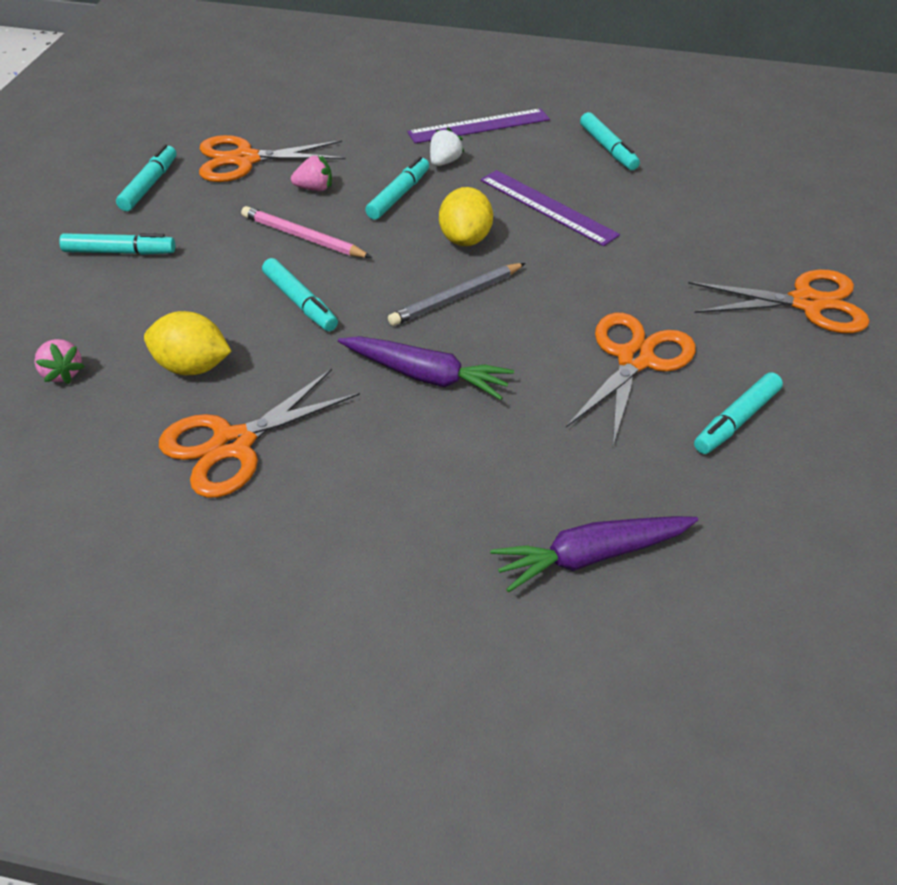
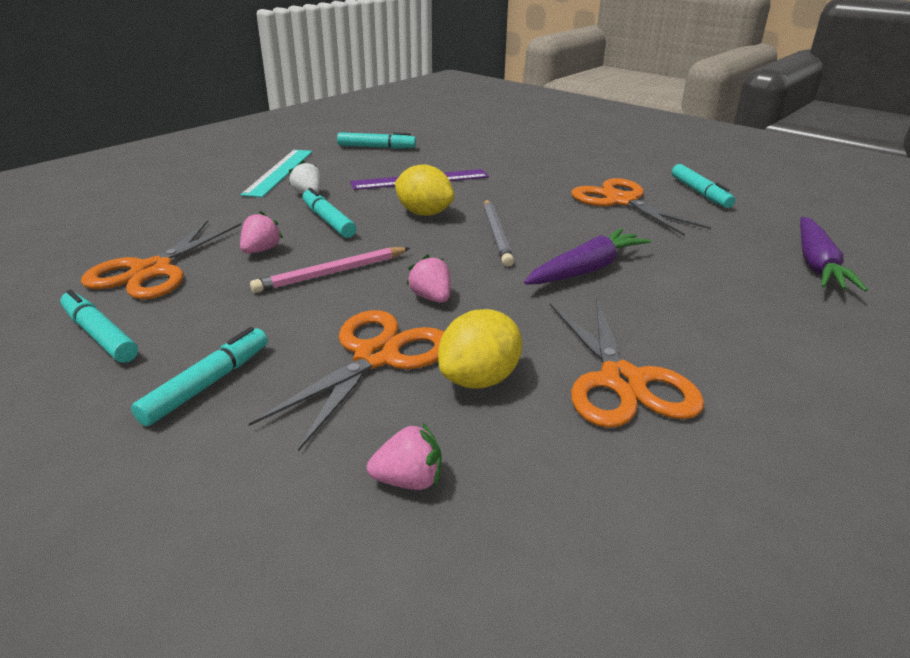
camera: 60 degrees left, 15 degrees down
(300, 302) = (431, 298): turquoise marker -> pink strawberry
(479, 126) = (279, 172): purple ruler -> turquoise ruler
(806, 303) = (602, 150): orange scissors -> orange scissors (376, 356)

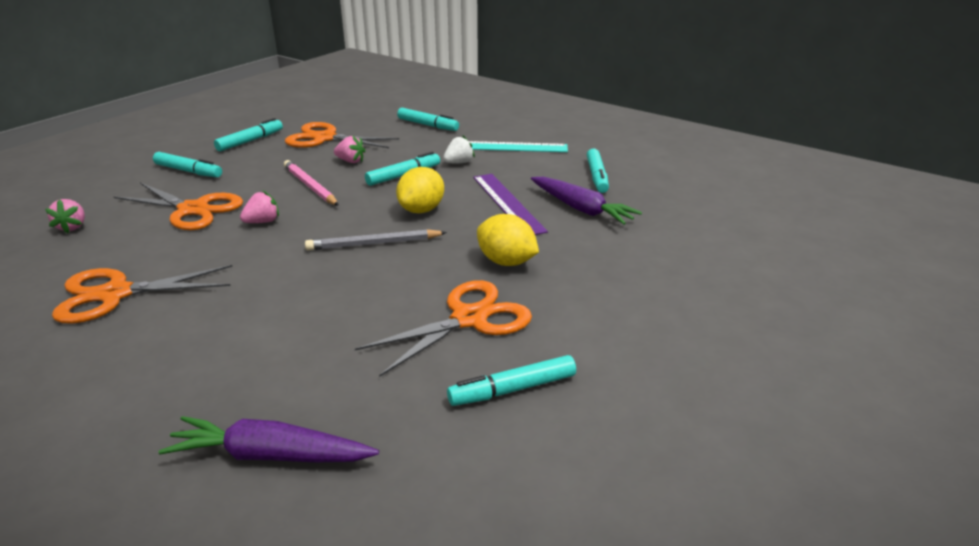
camera: 85 degrees right, 0 degrees up
(167, 206) = (427, 125): none -> turquoise marker
(479, 379) = (149, 242): yellow lemon -> yellow lemon (506, 262)
(586, 269) = (293, 287): purple carrot -> purple carrot (581, 209)

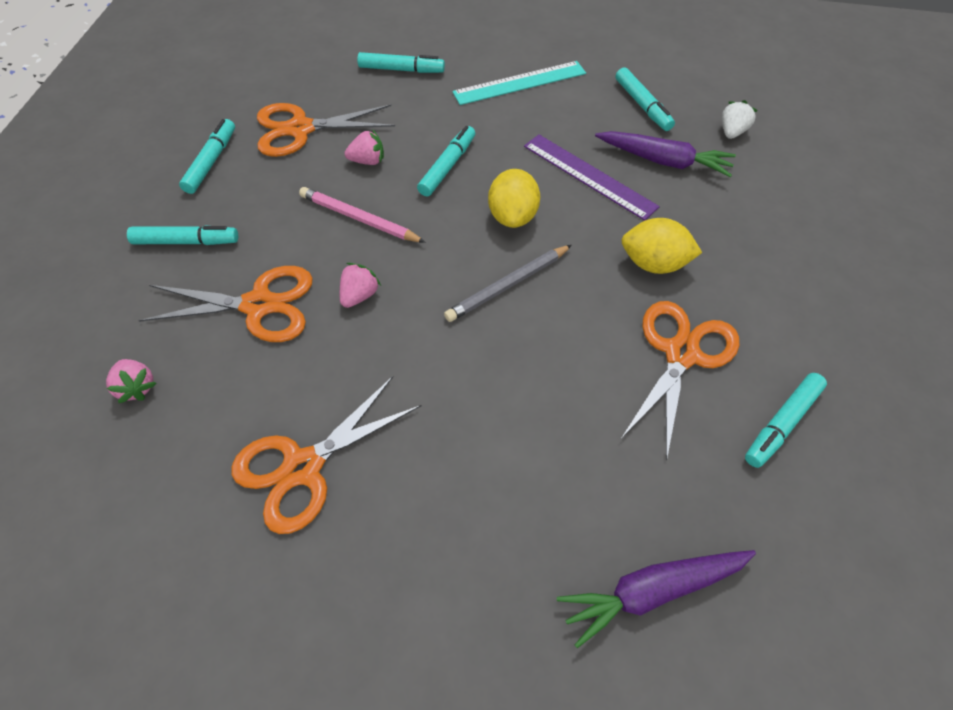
camera: 25 degrees left, 25 degrees up
(459, 163) = (489, 126): white strawberry -> white strawberry (732, 132)

